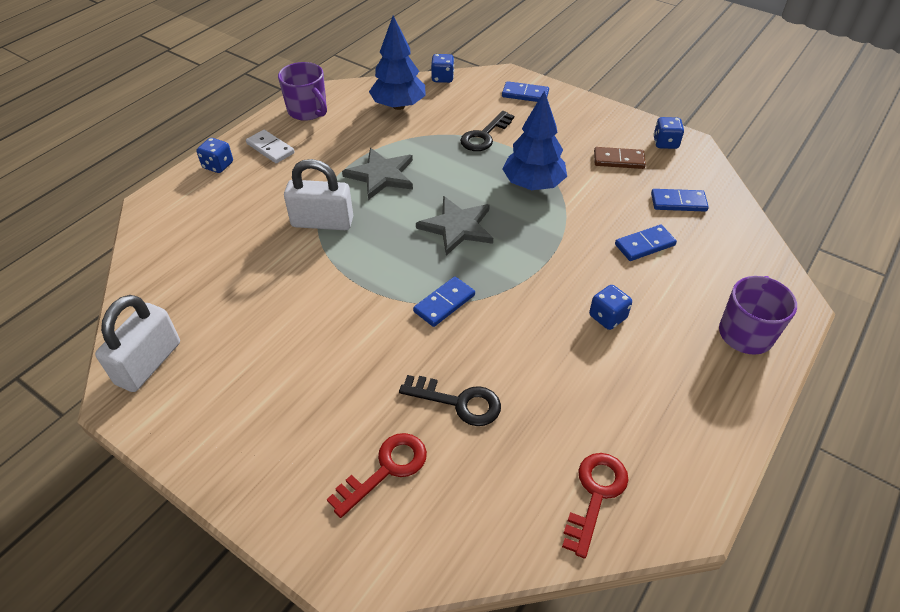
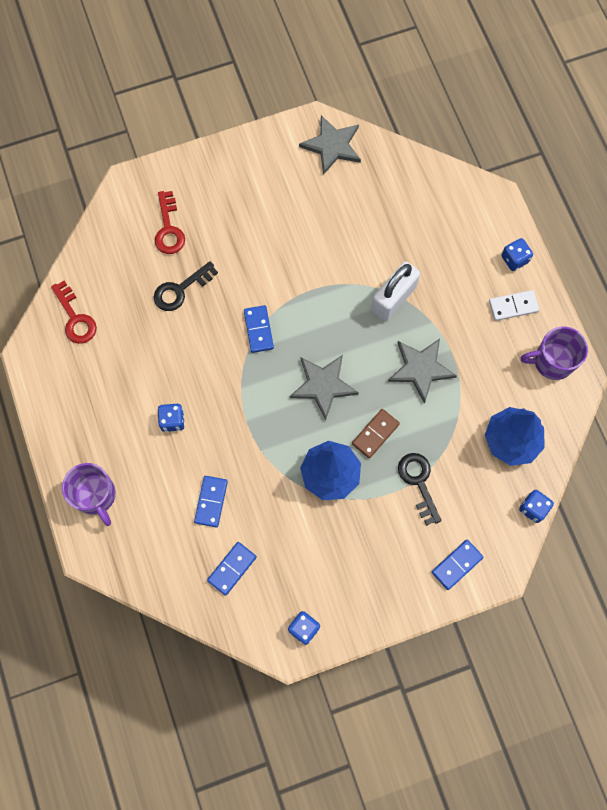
camera: 125 degrees right, 25 degrees up
(149, 363) = (332, 145): white padlock -> grey star
(618, 160) = (311, 567): brown domino -> brown domino (375, 434)

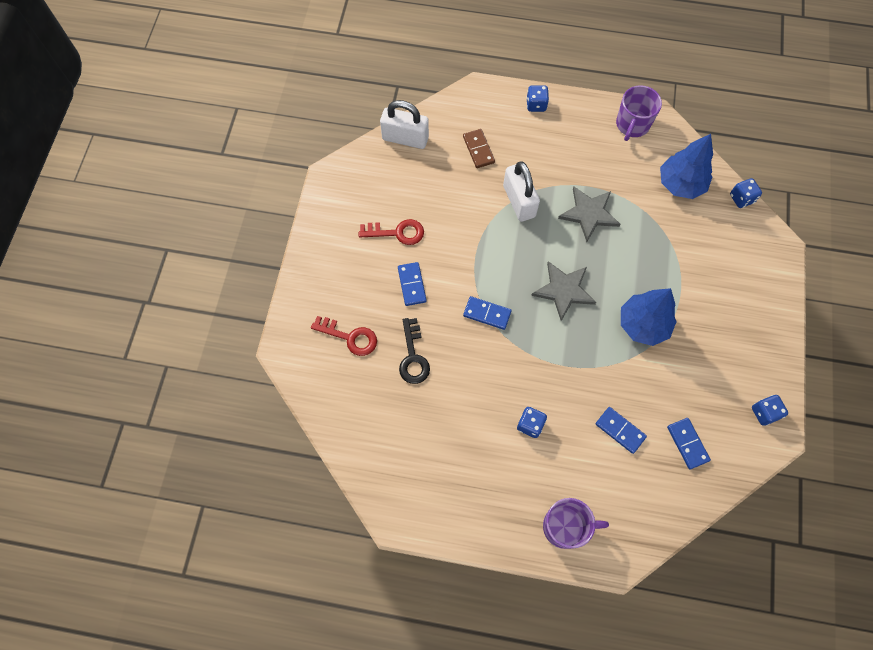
camera: 60 degrees left, 5 degrees down
(75, 318) = (385, 460): red key -> red key (397, 232)
(332, 145) = (358, 175): grey star -> none
(375, 434) = (626, 274): brown domino -> brown domino (478, 149)
(397, 163) = (405, 138): none -> white padlock
(418, 482) = (682, 264): black key -> none
(456, 564) = (762, 273): blue domino -> blue domino (411, 285)
(513, 306) = (573, 126): white domino -> none

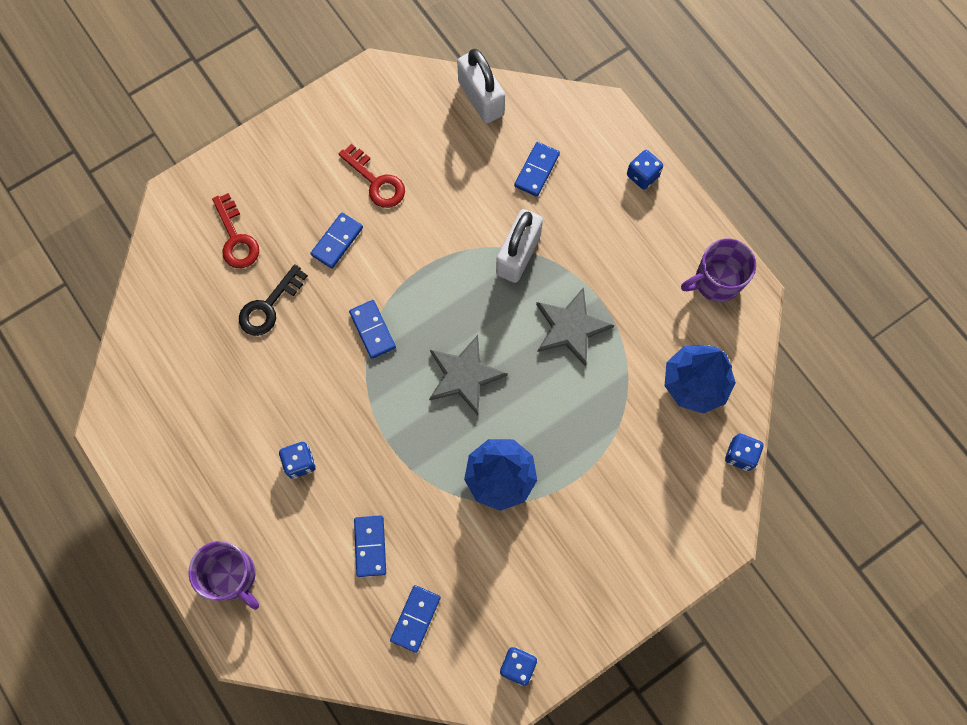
camera: 45 degrees right, 5 degrees up
(478, 149) = (537, 170): brown domino -> blue domino

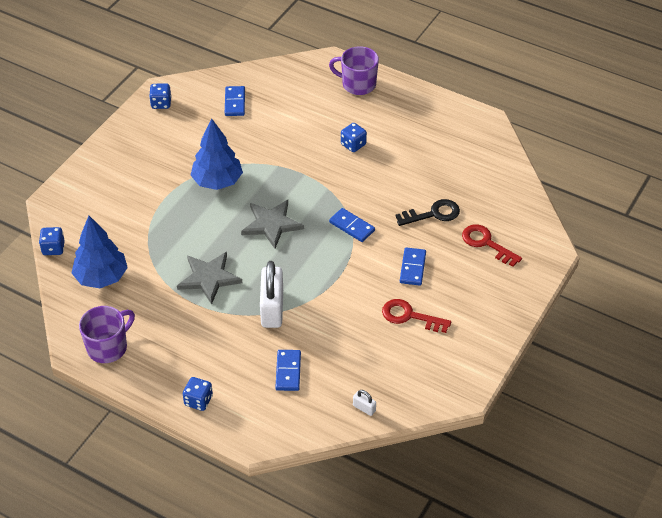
camera: 155 degrees right, 25 degrees down
(268, 306) = (433, 214): black key -> black key turned 60 degrees clockwise
(370, 546) = (282, 123): blue domino -> none
(481, 98) = (364, 408): white padlock -> white padlock, size x0.43

